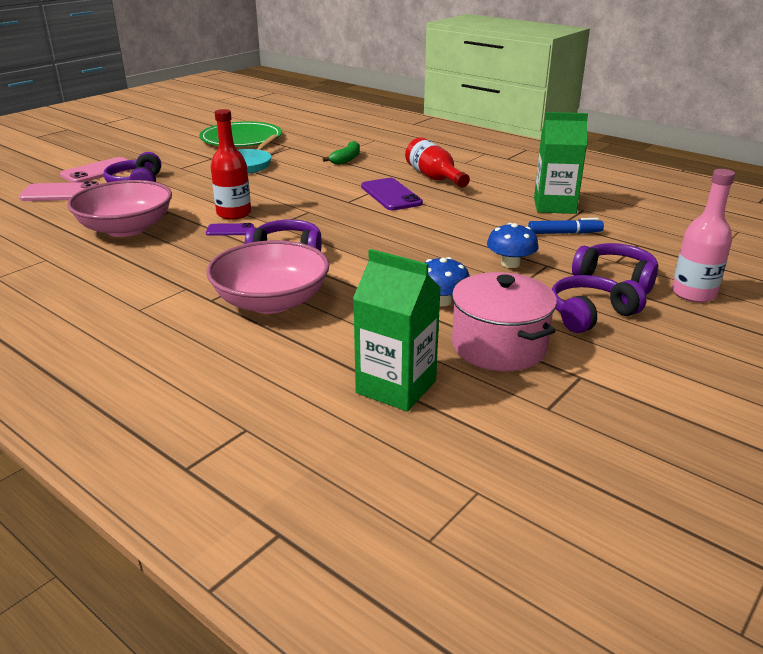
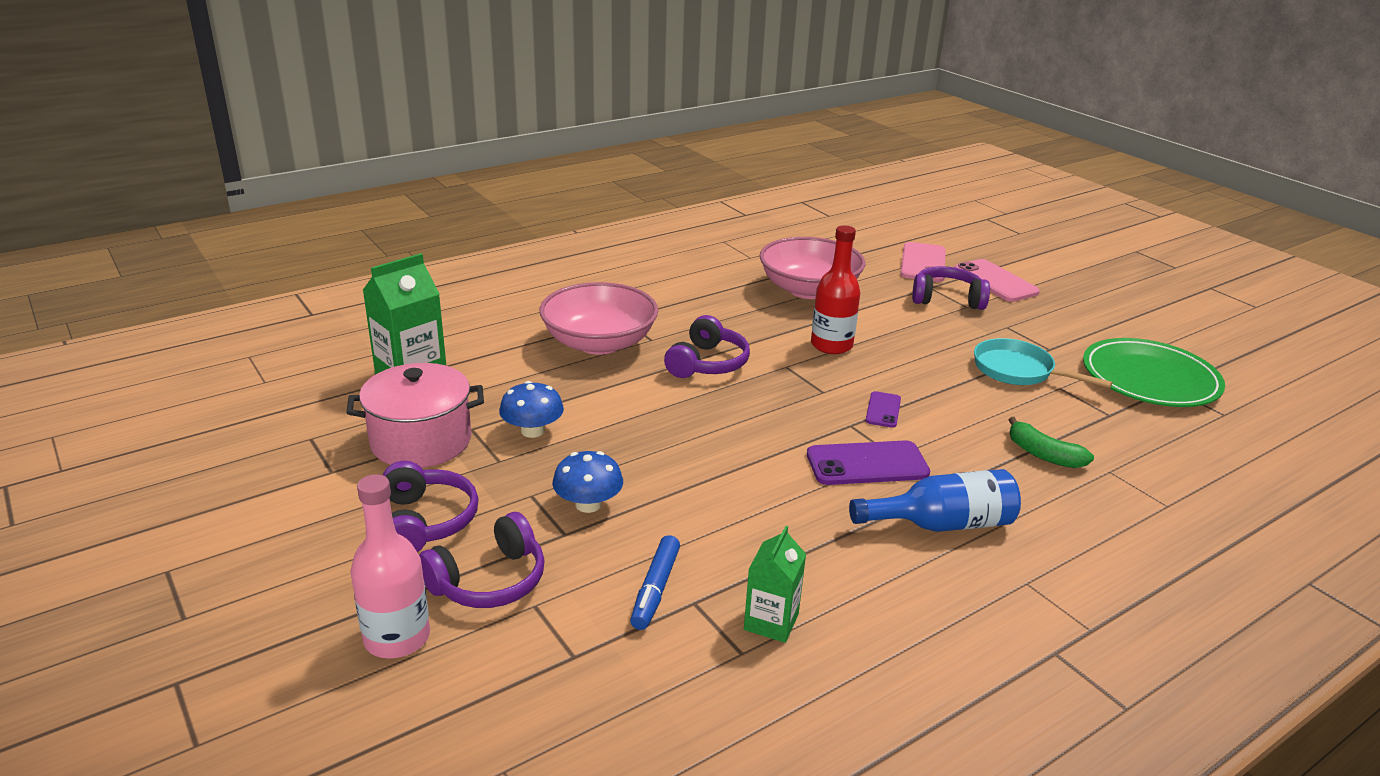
camera: 105 degrees right, 0 degrees up
(230, 230) = (782, 339): purple phone -> purple phone (883, 410)
(434, 177) = (941, 524): red bottle -> blue bottle
(554, 206) = (771, 622): green carton -> green carton, size x0.62

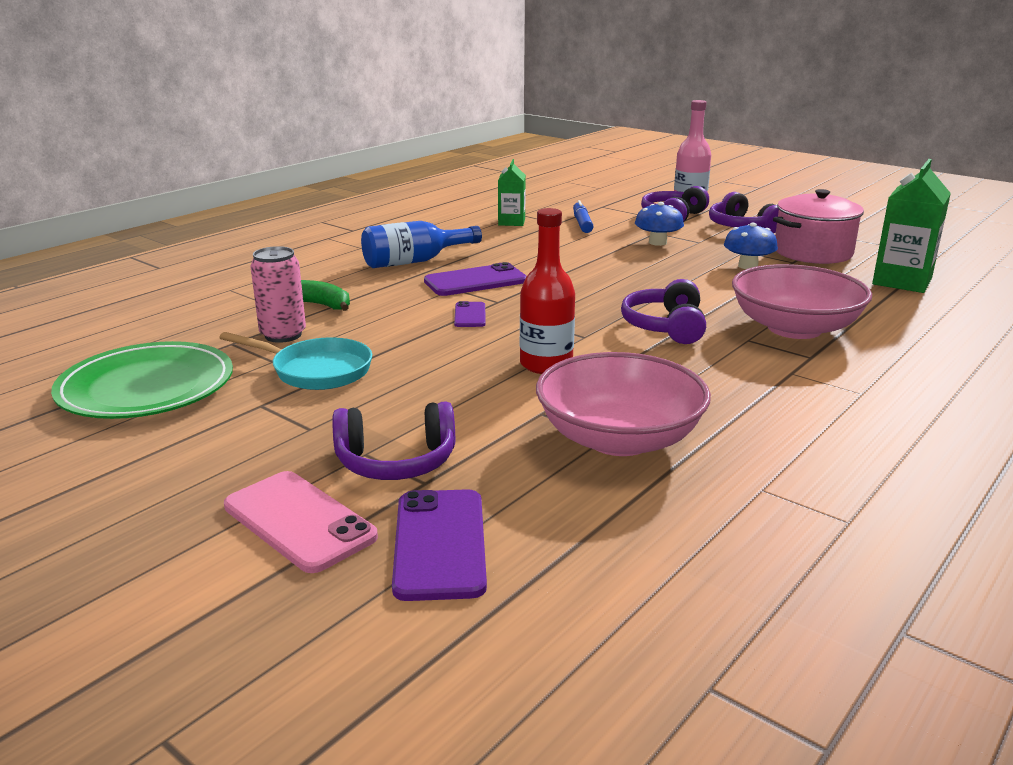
camera: 165 degrees right, 5 degrees down
(923, 263) = (439, 544): pink phone -> purple phone
(1064, 416) = (283, 335): none -> pink can

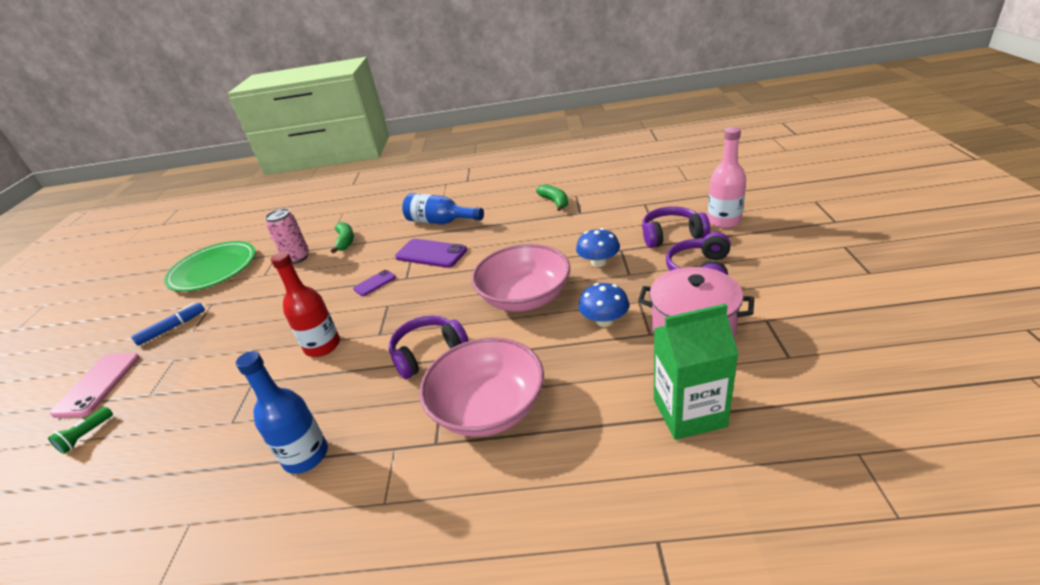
camera: 55 degrees right, 10 degrees up
(316, 371) = (260, 291): turquoise pan -> none
(396, 461) = (168, 373): purple headphones -> none
(439, 544) = (86, 436): purple phone -> green flashlight
(511, 222) = (555, 202): green carton -> green banana
(582, 223) = (593, 219): blue marker -> blue marker (172, 328)
(619, 438) = (233, 428): pink bowl -> pink bowl (524, 297)
(739, 411) = (306, 456): none -> blue bottle

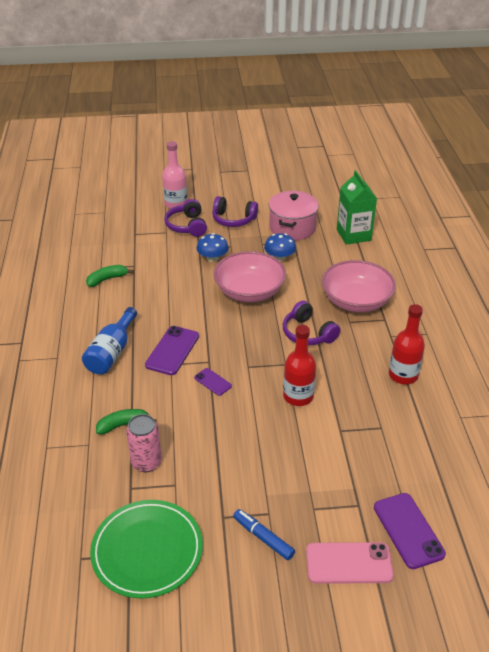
camera: 100 degrees left, 5 degrees up
(86, 436) = (408, 530): green flashlight -> purple phone
(306, 456) = (403, 375): blue bottle -> red bottle

